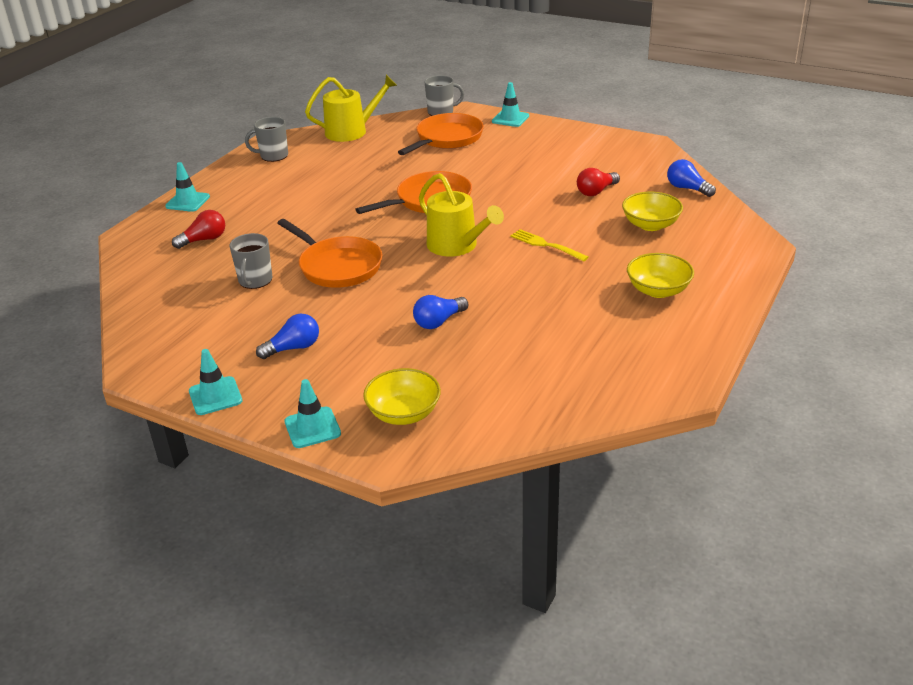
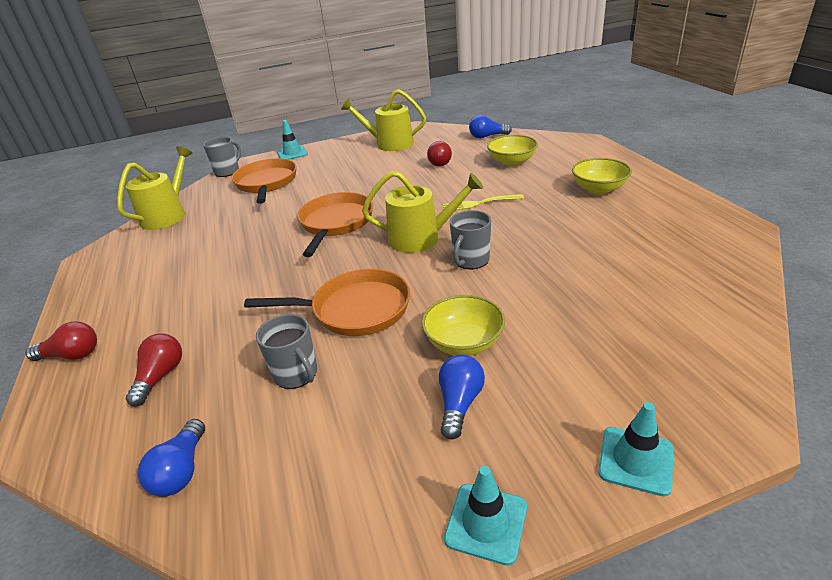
camera: 45 degrees left, 0 degrees up
(188, 202) = (72, 355): turquoise traffic cone -> red light bulb
(273, 156) = (114, 267): grey mug -> grey mug (471, 260)
(403, 413) = (663, 378): yellow bowl -> yellow bowl (464, 342)
(439, 321) = (524, 292): blue light bulb -> blue light bulb (181, 470)
(596, 150) = (390, 144): none -> yellow watering can

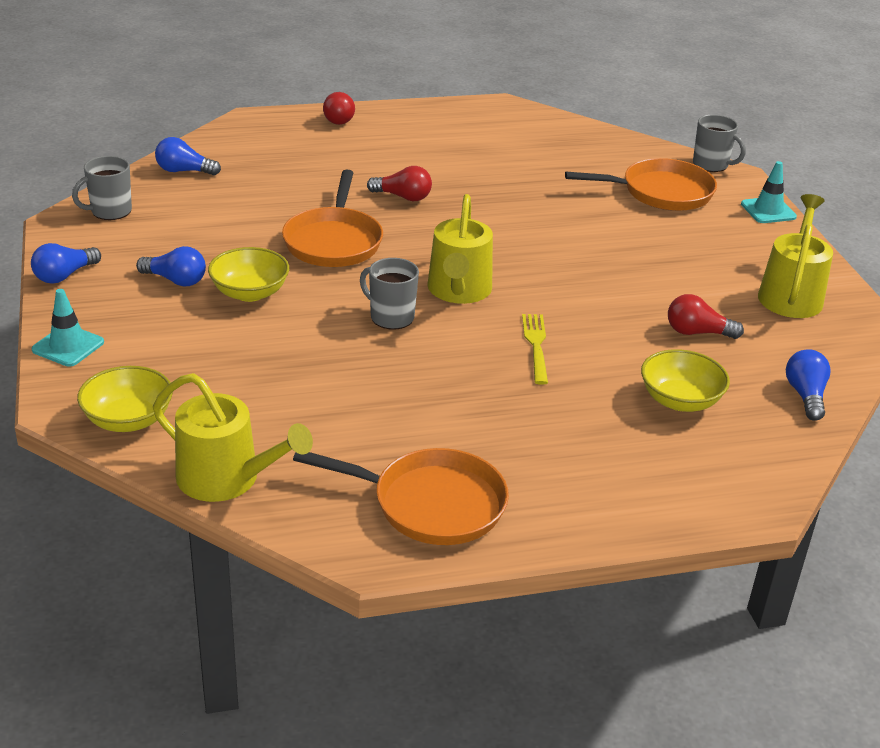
camera: 90 degrees right, 0 degrees up
(160, 377) = (289, 156): red light bulb -> red light bulb (403, 197)
(167, 215) = (588, 135): yellow watering can -> yellow watering can (226, 479)
(296, 374) = (257, 211): grey mug -> grey mug (110, 211)
(335, 223) = (521, 237): orange pan -> orange pan (430, 504)
(486, 523) = (64, 275): turquoise traffic cone -> blue light bulb
(599, 188) = (545, 461): yellow bowl -> yellow bowl (128, 420)

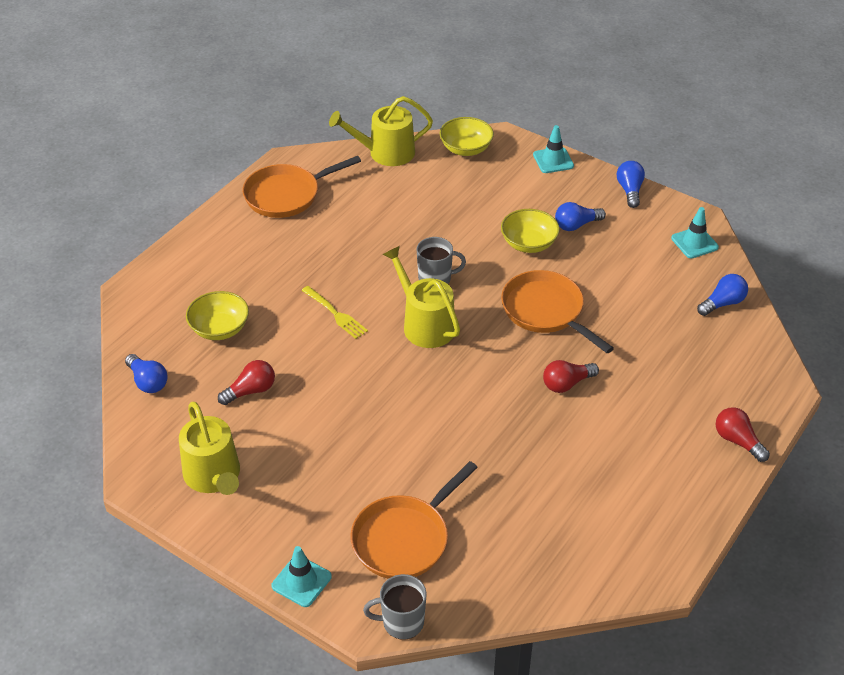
camera: 140 degrees right, 10 degrees up
(110, 211) = (694, 243): grey mug -> turquoise traffic cone

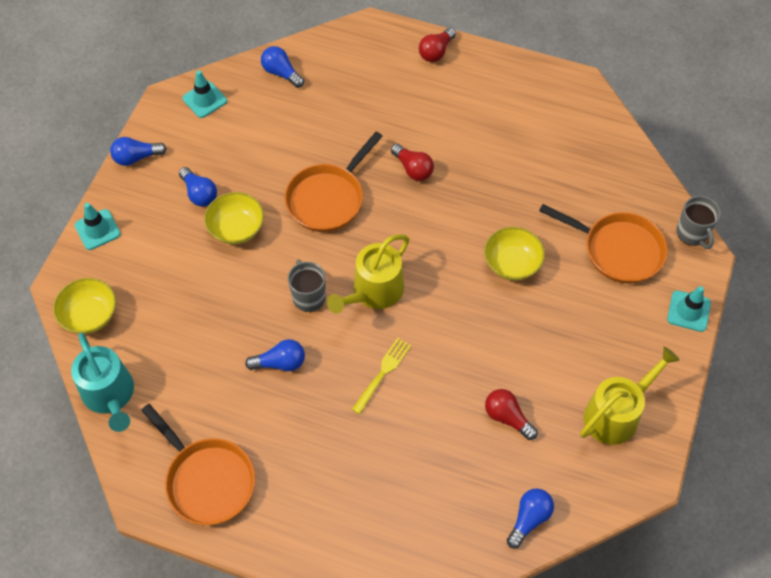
camera: 105 degrees left, 15 degrees up
(219, 329) = (436, 476): yellow bowl -> yellow bowl (512, 263)
(374, 250) = (280, 363): none -> blue light bulb
(386, 153) = (110, 395): yellow watering can -> turquoise watering can

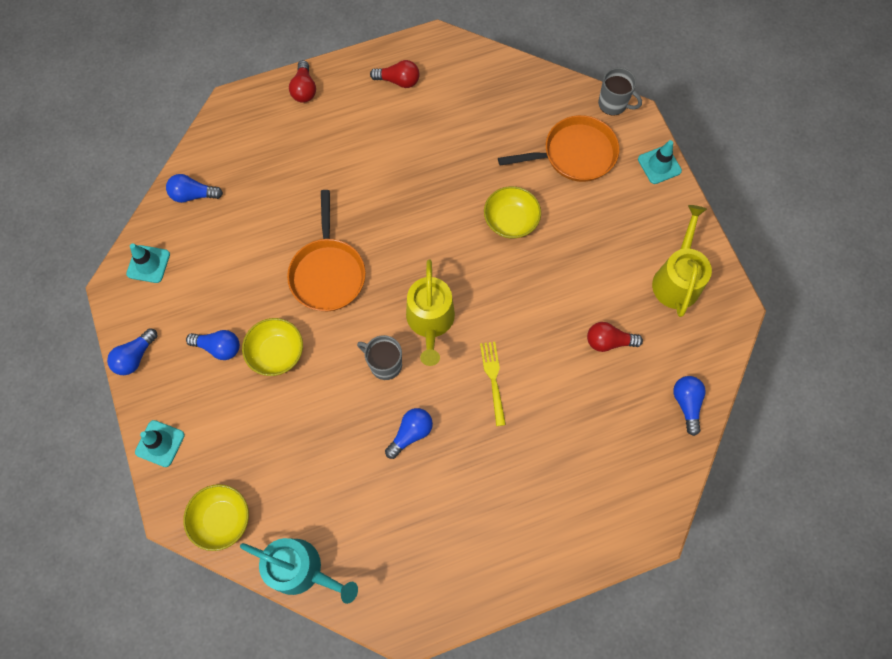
camera: 40 degrees left, 10 degrees up
(207, 480) = (439, 570): orange pan -> none
(413, 169) = (372, 200): red light bulb -> red light bulb (398, 81)

